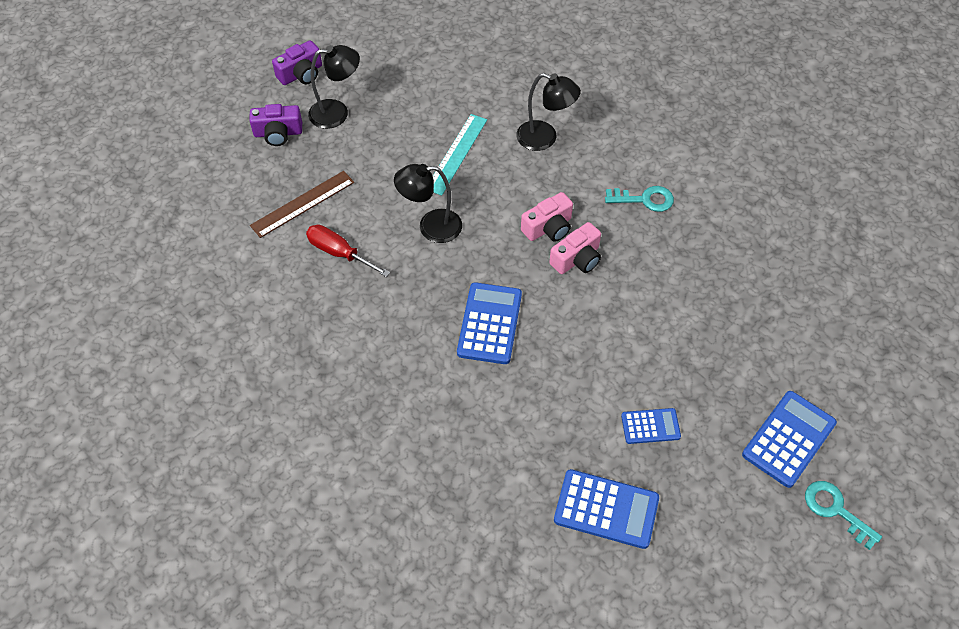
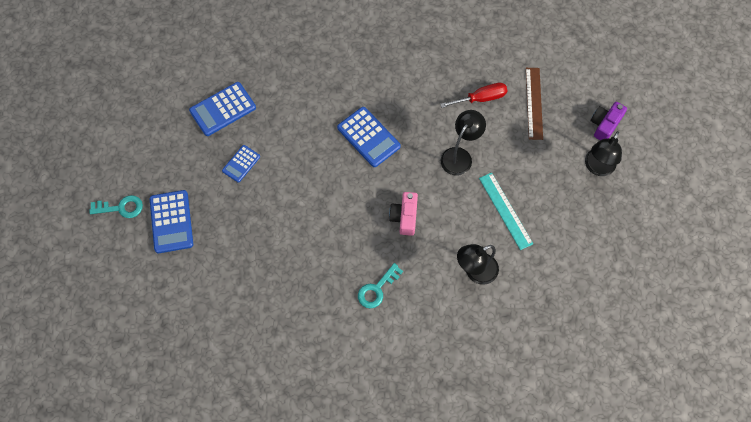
camera: 130 degrees right, 10 degrees up
(301, 74) = (651, 170): purple camera -> none
(577, 259) = (369, 214): pink camera -> none

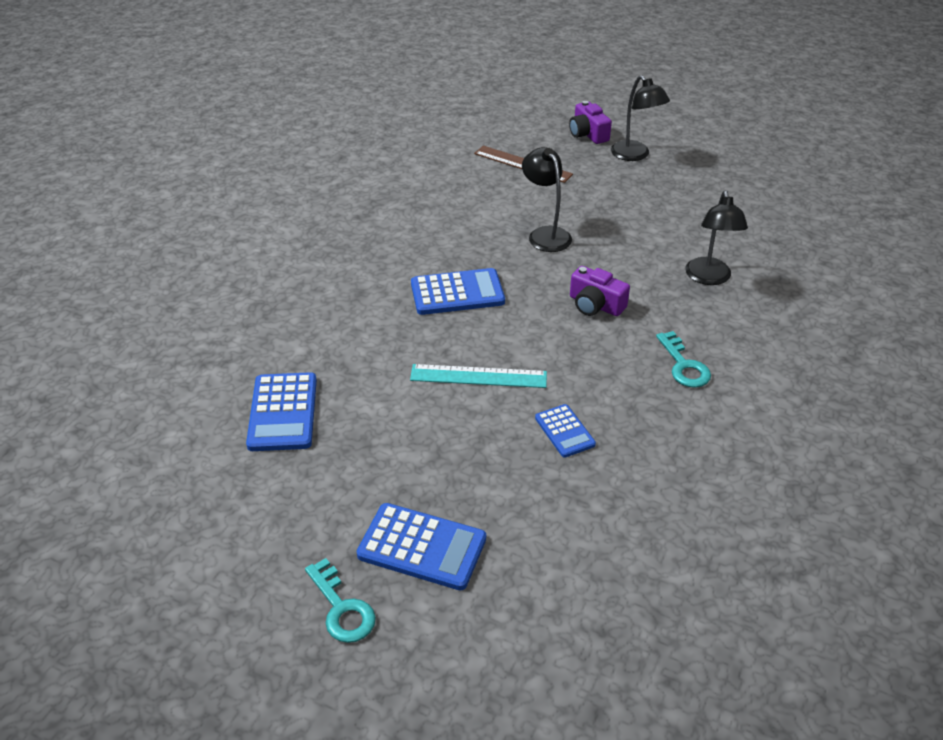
camera: 60 degrees left, 25 degrees down
(121, 208) = (341, 608): turquoise key -> turquoise key turned 120 degrees clockwise
(241, 164) = (390, 426): blue calculator -> blue calculator (564, 431)
(404, 217) = (595, 305): pink camera -> purple camera
(481, 98) = (484, 194): red screwdriver -> none
(505, 210) = (642, 229): turquoise ruler -> turquoise ruler (478, 376)

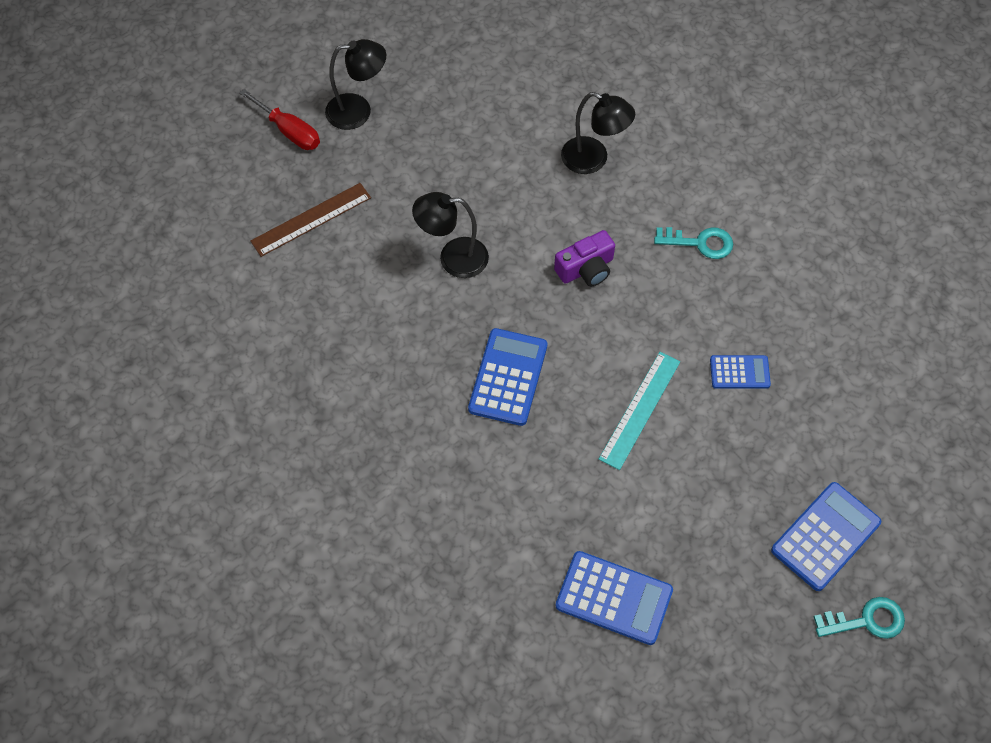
camera: 65 degrees left, 20 degrees up
(588, 134) = (289, 131): purple camera -> red screwdriver

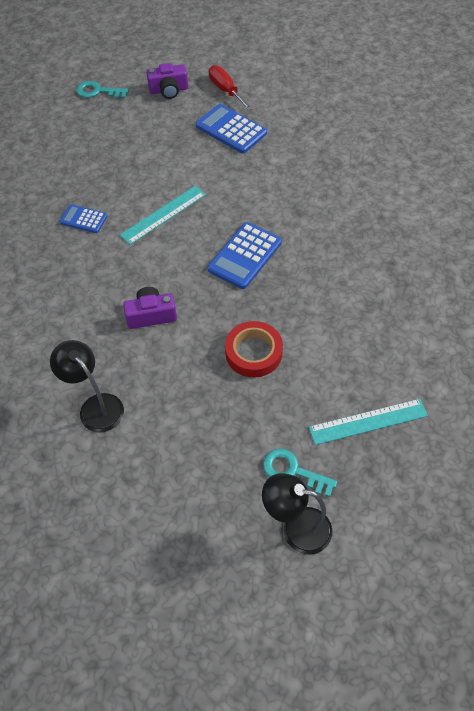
camera: 160 degrees left, 5 degrees down
(289, 131) = (373, 525): red screwdriver -> red screwdriver (226, 90)
(311, 219) = (368, 422): brown ruler -> turquoise ruler
(453, 258) = (253, 352): black lamp -> red tape
(699, 243) = (53, 311): turquoise key -> turquoise key (293, 471)
(753, 660) = (168, 90): none -> purple camera
(825, 536) = (92, 128): blue calculator -> none

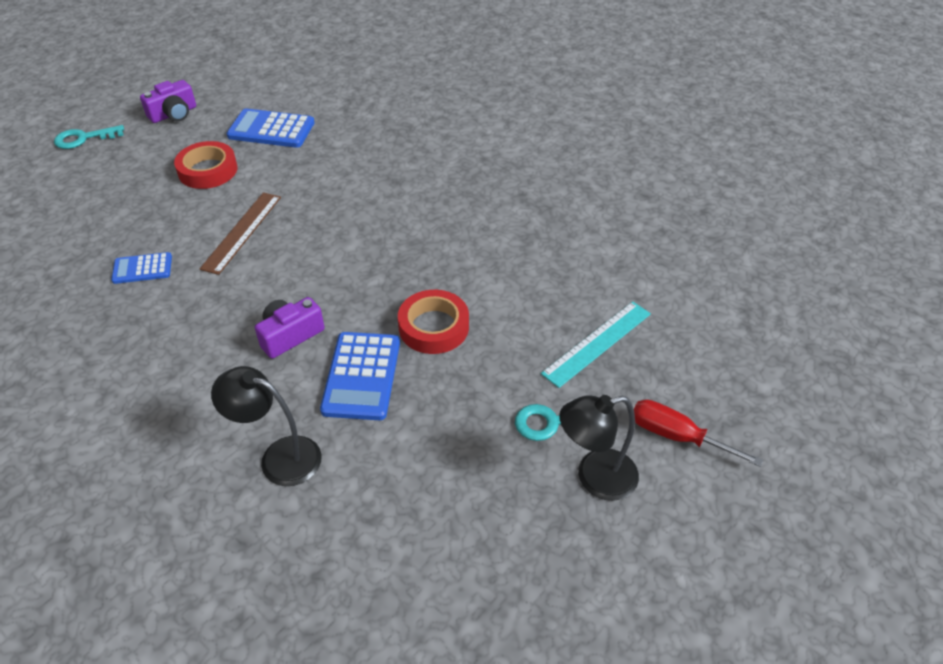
camera: 30 degrees left, 10 degrees down
(163, 214) = (242, 232): turquoise ruler -> brown ruler
(167, 151) = (208, 170): none -> red tape
(226, 90) = (242, 96): red screwdriver -> red screwdriver (677, 436)
(245, 256) = (363, 239): blue calculator -> blue calculator (362, 376)

